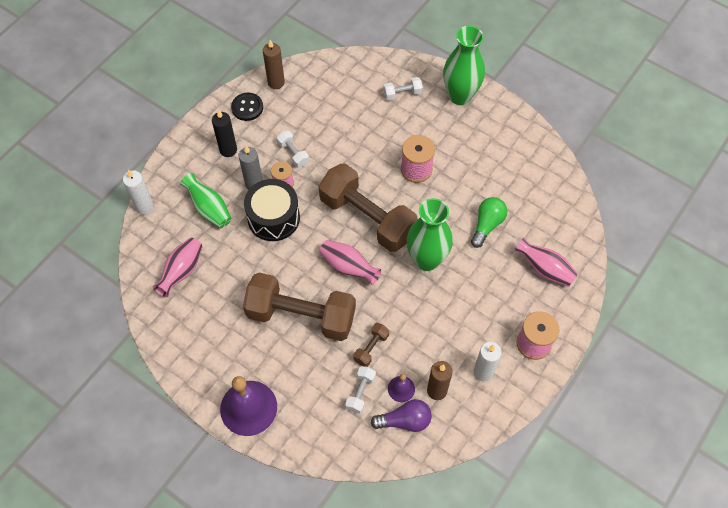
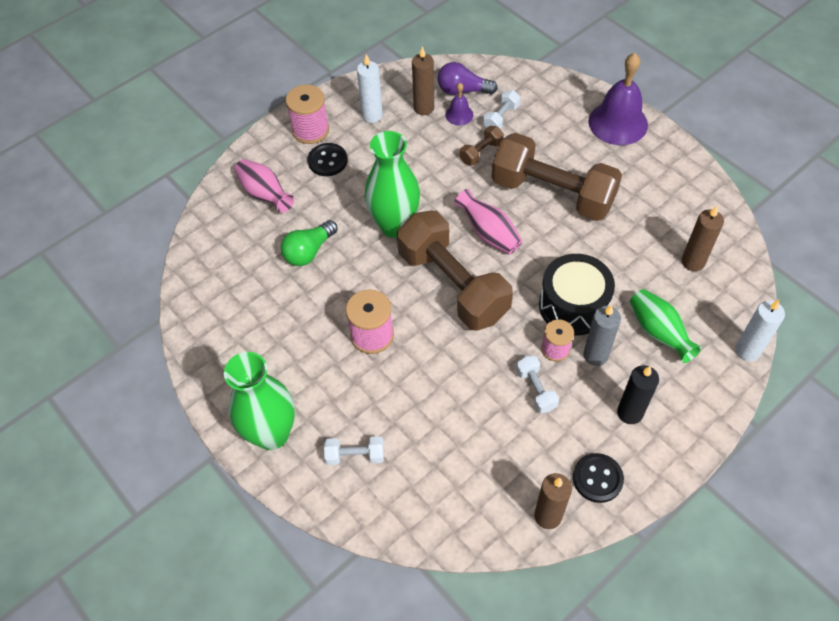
camera: 165 degrees left, 5 degrees down
(182, 271) = (693, 262): pink vase -> brown candle
(505, 313) = (327, 161): none -> black button

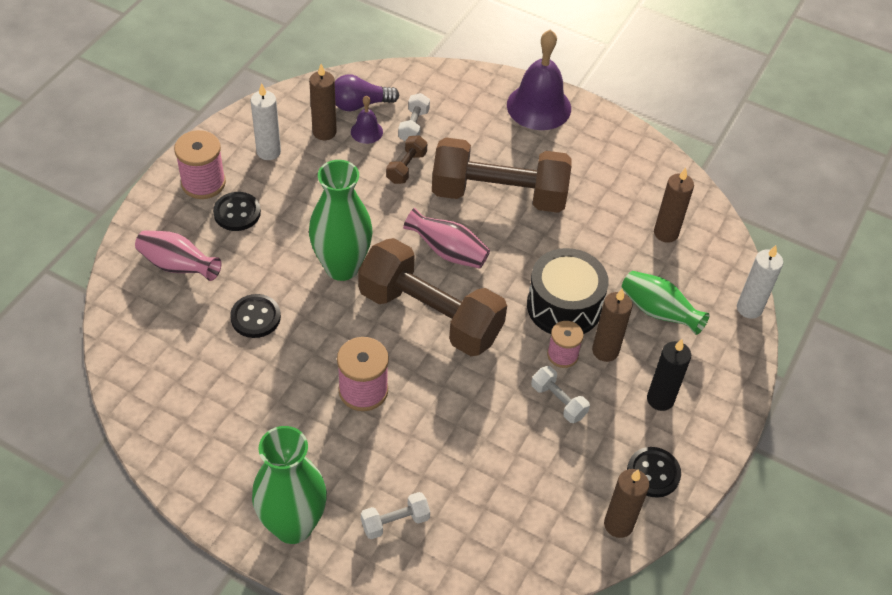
camera: 25 degrees left, 5 degrees down
(309, 251) = (255, 317): green light bulb -> black button
(595, 355) = (605, 351): grey candle -> brown candle

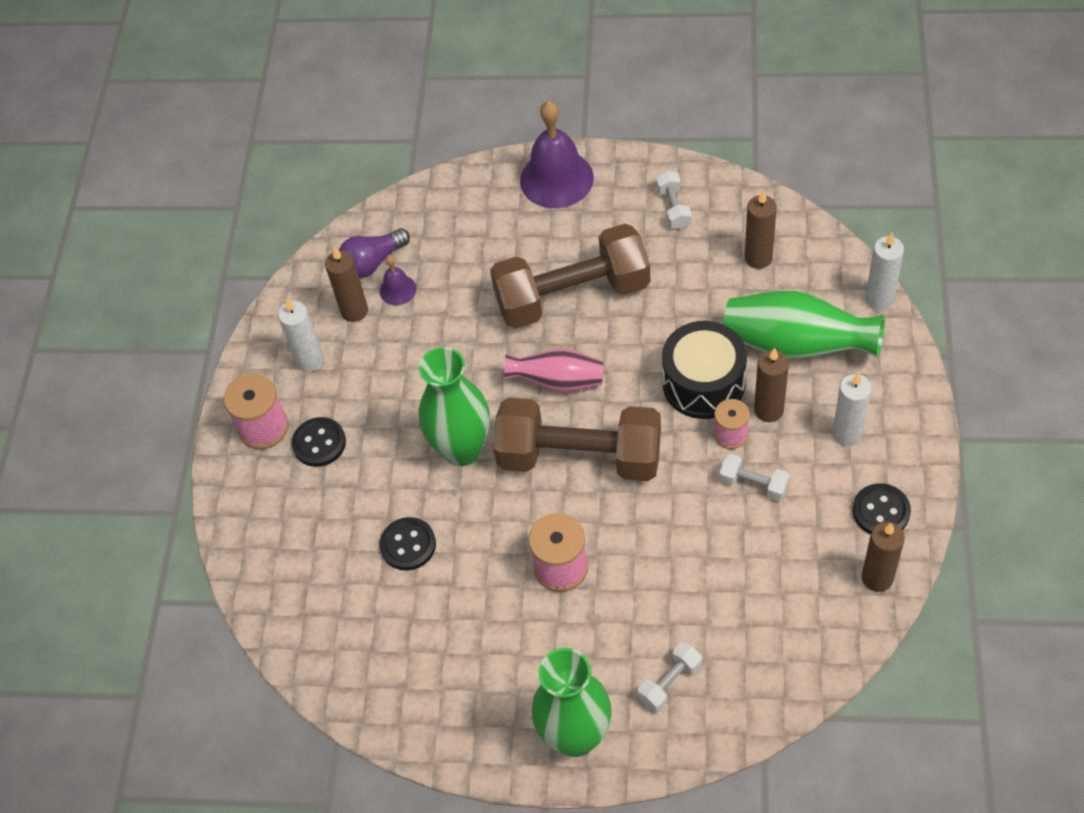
camera: 15 degrees left, 5 degrees up
(178, 266) = (295, 530): pink vase -> none
(406, 167) = (462, 310): brown dumbbell -> none
(414, 126) = (442, 260): white dumbbell -> white dumbbell (673, 208)
(658, 312) = (797, 345): green vase -> green vase, size x1.57
(660, 399) = (847, 434): black candle -> white candle

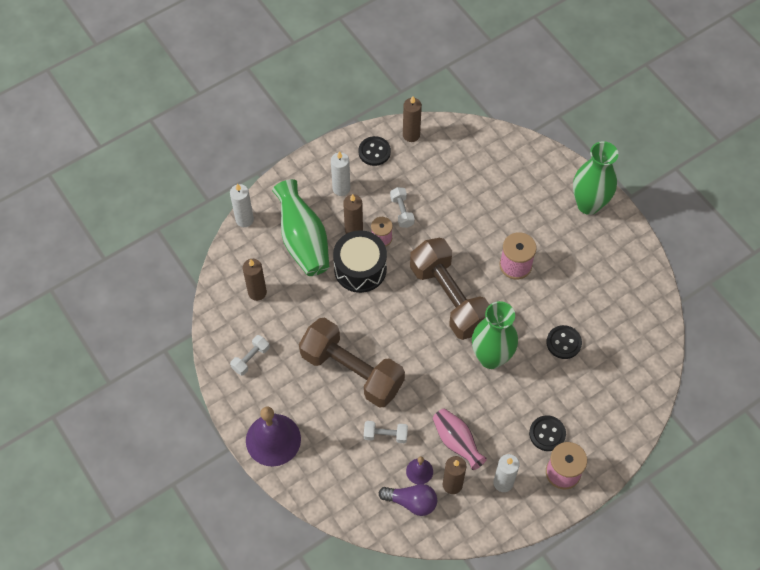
camera: 135 degrees left, 5 degrees up
(557, 381) = (413, 339): pink vase -> pink vase (457, 442)
(670, 682) = (531, 184): white dumbbell -> white dumbbell (385, 435)

